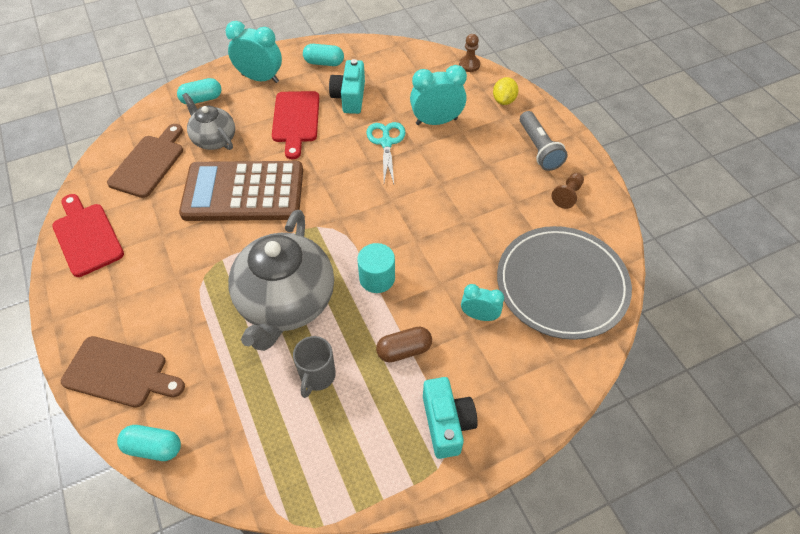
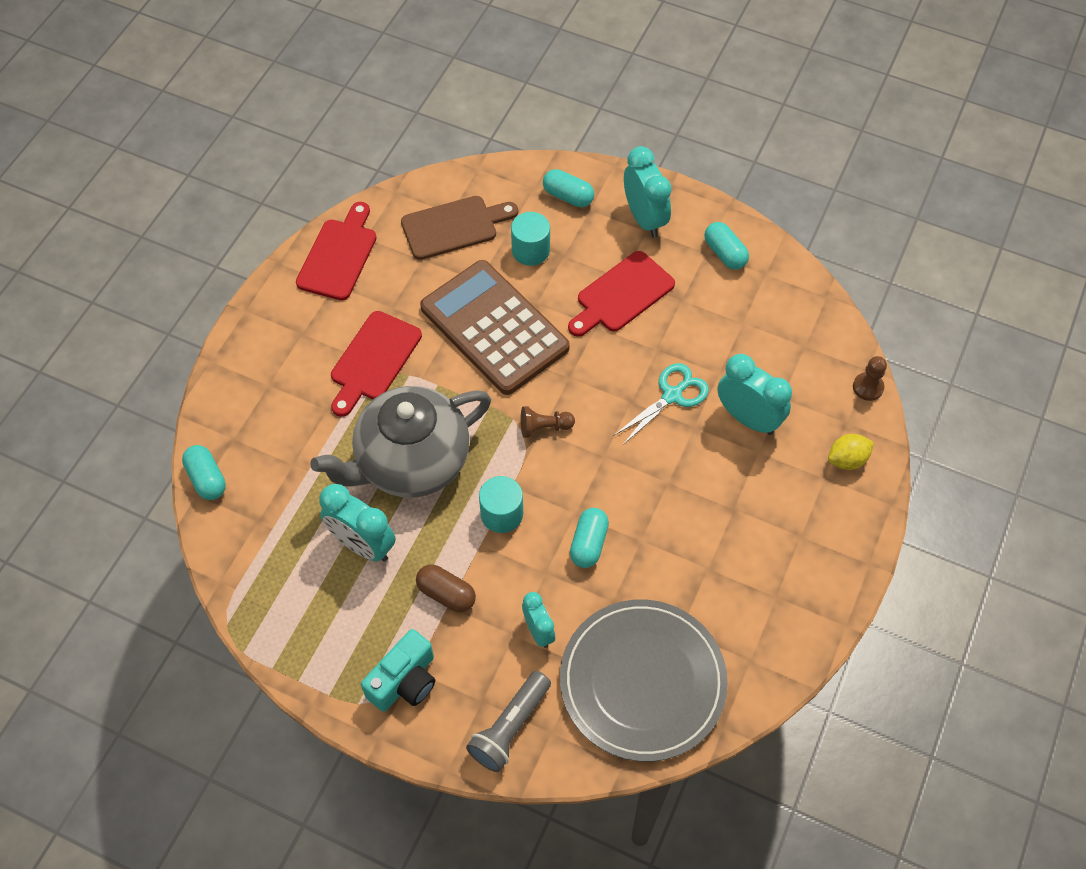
camera: 50 degrees right, 5 degrees up
(119, 373) = (244, 398): brown cutting board -> none
(187, 271) = (373, 360): none -> red cutting board
(214, 139) = (530, 250): grey teapot -> turquoise cylinder
(317, 376) = (362, 545): grey mug -> turquoise clock
(349, 97) = (700, 315): turquoise camera -> none
(443, 247) = (588, 543): none -> turquoise capsule
(538, 149) = (807, 542): grey flashlight -> grey flashlight (509, 727)
(567, 195) = (767, 613): brown pawn -> brown pawn (544, 427)

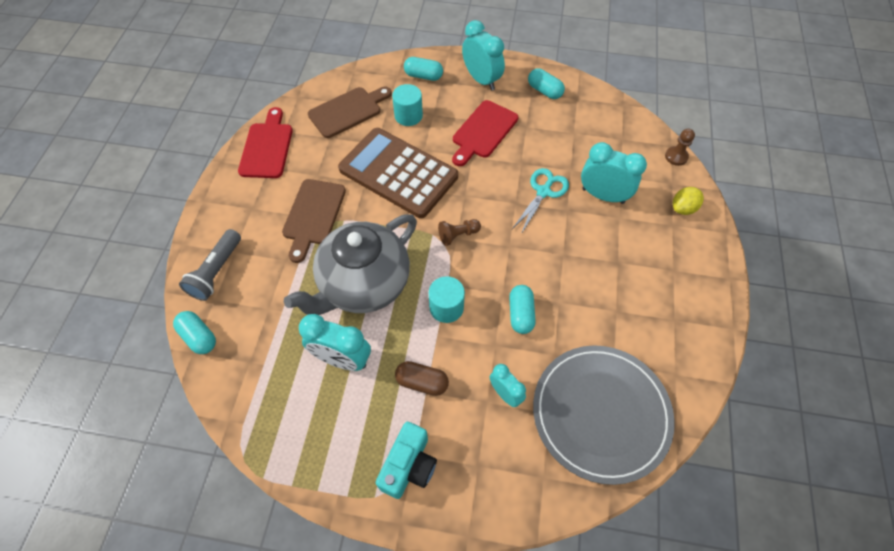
camera: 15 degrees left, 0 degrees up
(373, 360) = (313, 215): red cutting board -> brown cutting board
(509, 727) = (508, 482): grey flashlight -> grey flashlight (216, 271)

